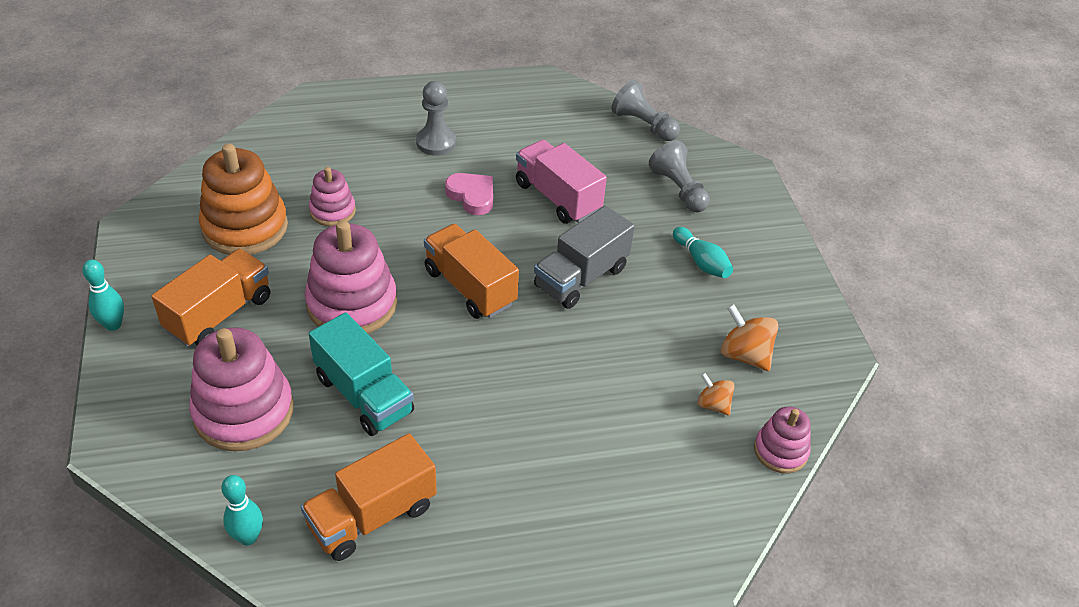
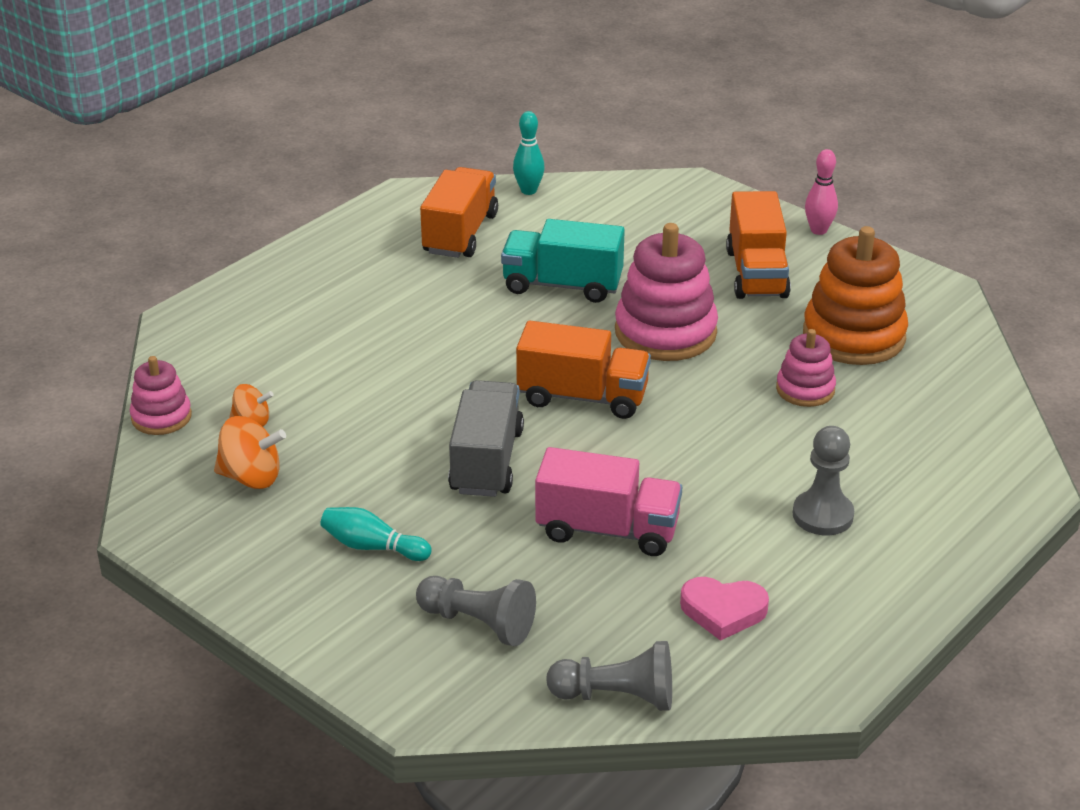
camera: 145 degrees right, 10 degrees down
(113, 325) = (818, 230): turquoise bowling pin -> pink bowling pin
(244, 411) = (635, 236): pink stacking toy -> none
(472, 196) = (698, 479): pink heart -> pink heart (723, 611)

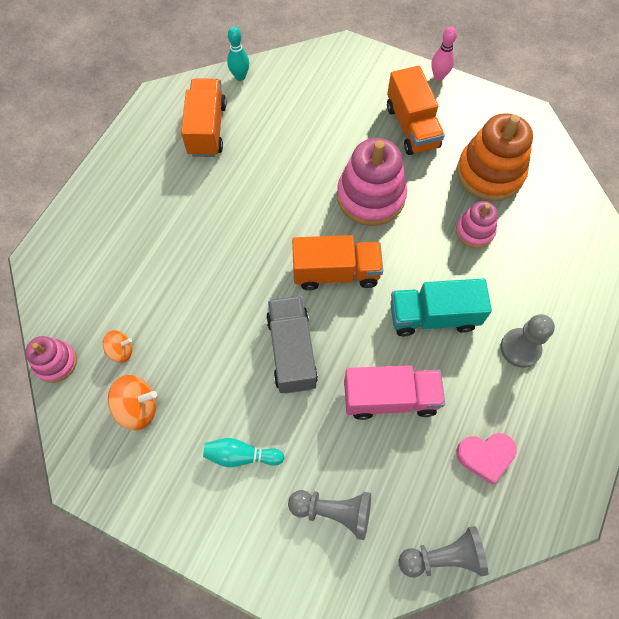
camera: 15 degrees left, 30 degrees up
(562, 285) = (290, 166): turquoise truck -> turquoise truck (433, 316)

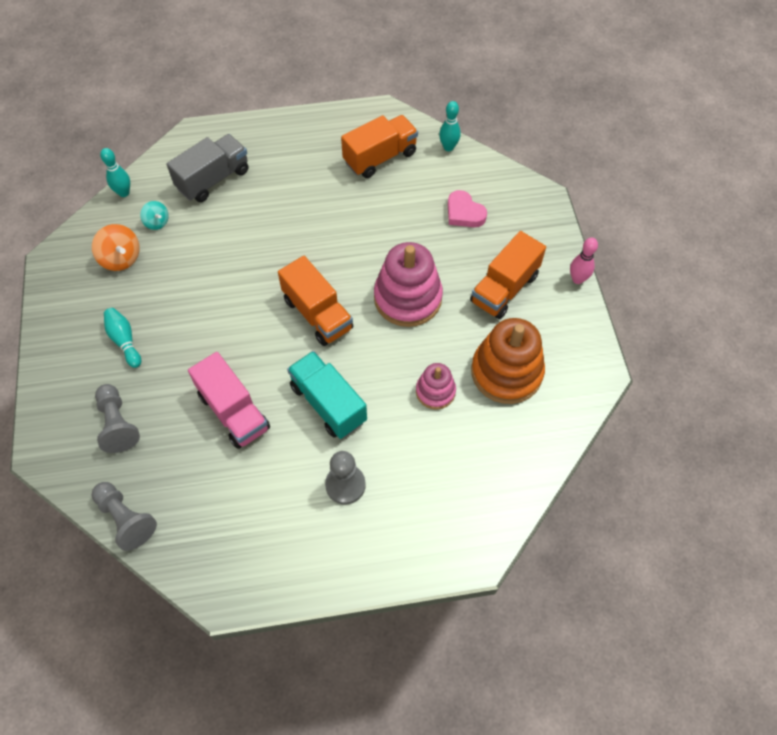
camera: 55 degrees right, 5 degrees down
(56, 362) = (124, 193): pink stacking toy -> turquoise bowling pin
(121, 351) = (157, 222): orange spinning top -> turquoise spinning top
(292, 351) = (228, 324): grey truck -> grey truck (213, 179)
(485, 456) = (228, 507): pink heart -> pink heart (464, 213)

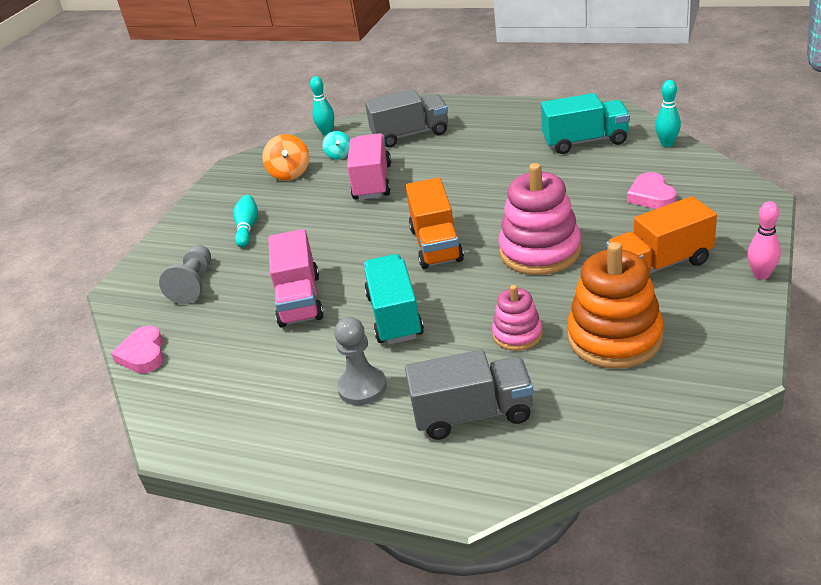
camera: 35 degrees right, 25 degrees down
(126, 519) = (143, 354): grey pawn -> pink heart
(213, 251) = (372, 182): none -> pink truck
(380, 157) = (585, 141): orange truck -> turquoise truck
(443, 479) = (473, 414): none -> grey truck

